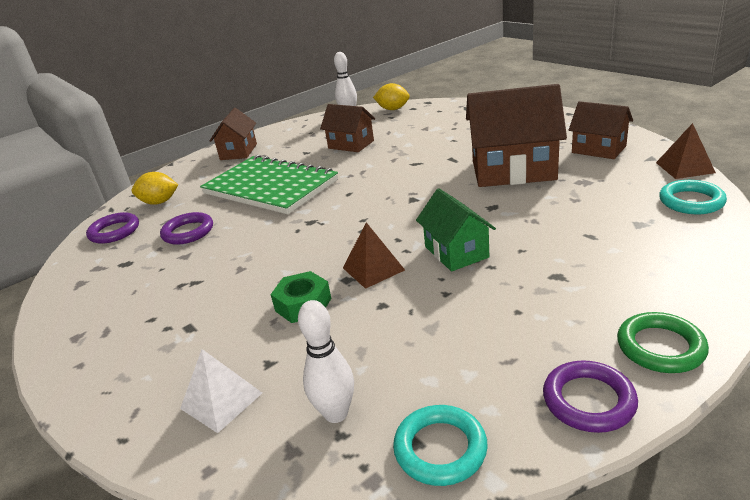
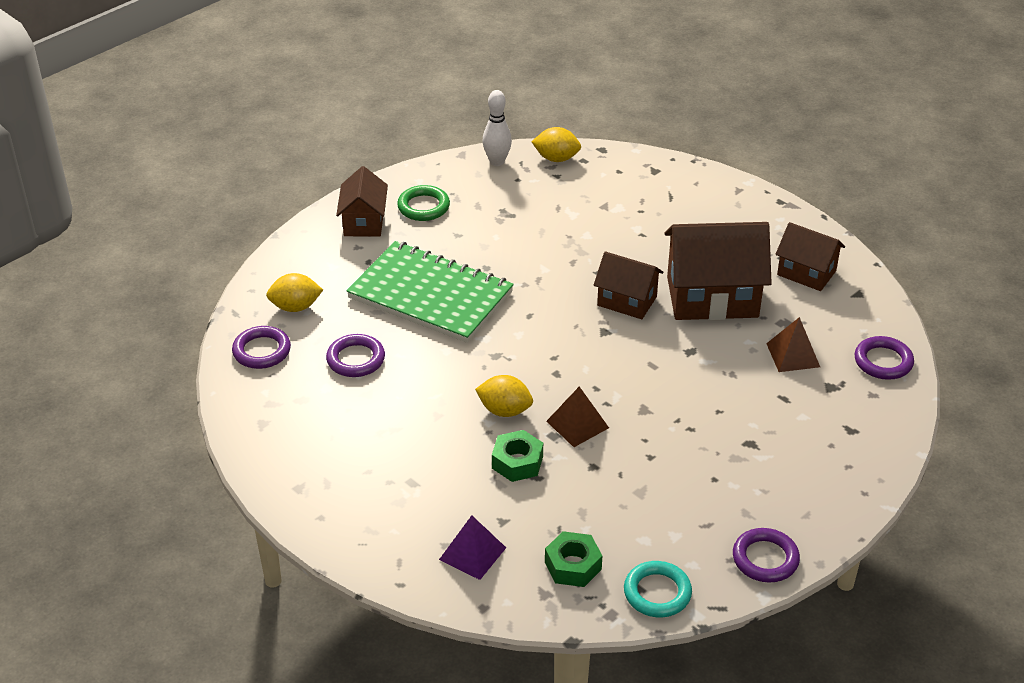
camera: 10 degrees left, 10 degrees up
(221, 400) = (472, 553): white pyramid -> purple pyramid
(305, 261) = (504, 410): none -> yellow lemon
(336, 413) = (573, 565): white bowling pin -> green nut
(351, 144) = (513, 227): brown house -> brown house (627, 301)
(456, 252) = (657, 409): green house -> none
(660, 347) = (824, 517): green ring -> green ring (423, 207)
(685, 167) = (888, 312): brown pyramid -> brown pyramid (793, 355)
(691, 201) = (883, 361): turquoise ring -> purple ring

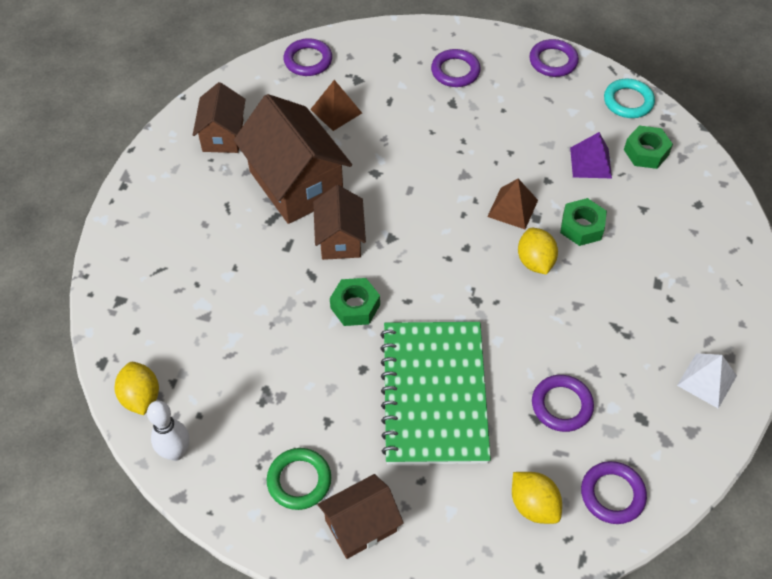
camera: 120 degrees left, 15 degrees up
(293, 459) = (707, 380): none -> white pyramid
(472, 553) = (687, 211): purple pyramid -> purple pyramid (590, 162)
(548, 284) = (355, 306): none -> green nut
(799, 467) = (455, 71): none -> purple ring

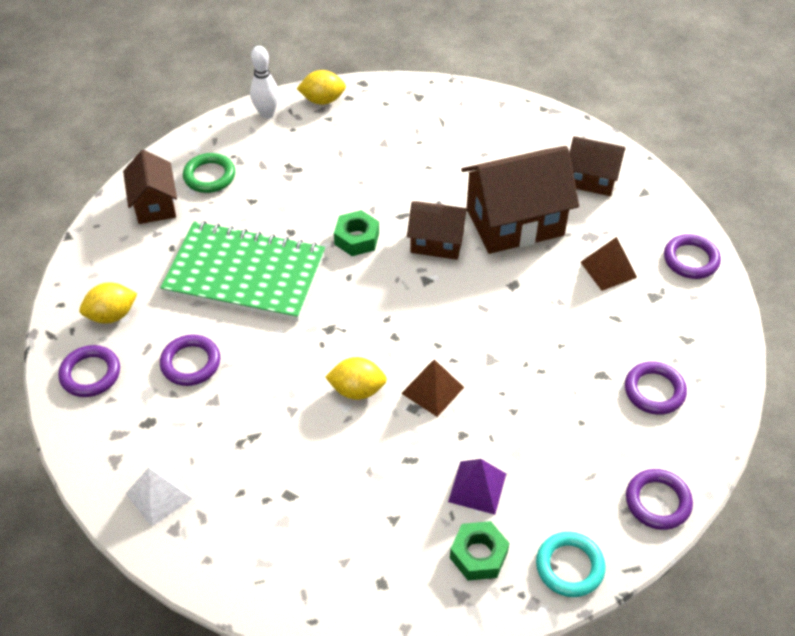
camera: 105 degrees right, 5 degrees down
(582, 227) = (387, 447): green nut -> none

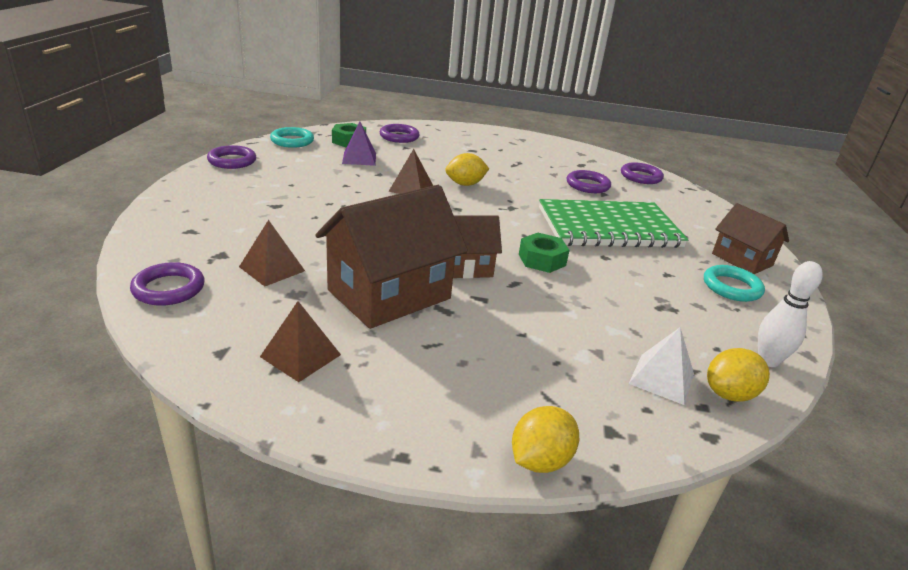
camera: 155 degrees right, 20 degrees down
(112, 315) = (668, 199): yellow lemon -> yellow lemon (540, 460)
(159, 496) = (542, 146): white pyramid -> white pyramid (661, 378)
(209, 176) = (731, 287): green ring -> turquoise ring
(591, 179) = (300, 355): brown house -> brown pyramid
(654, 391) = (228, 201): purple ring -> purple ring (399, 137)

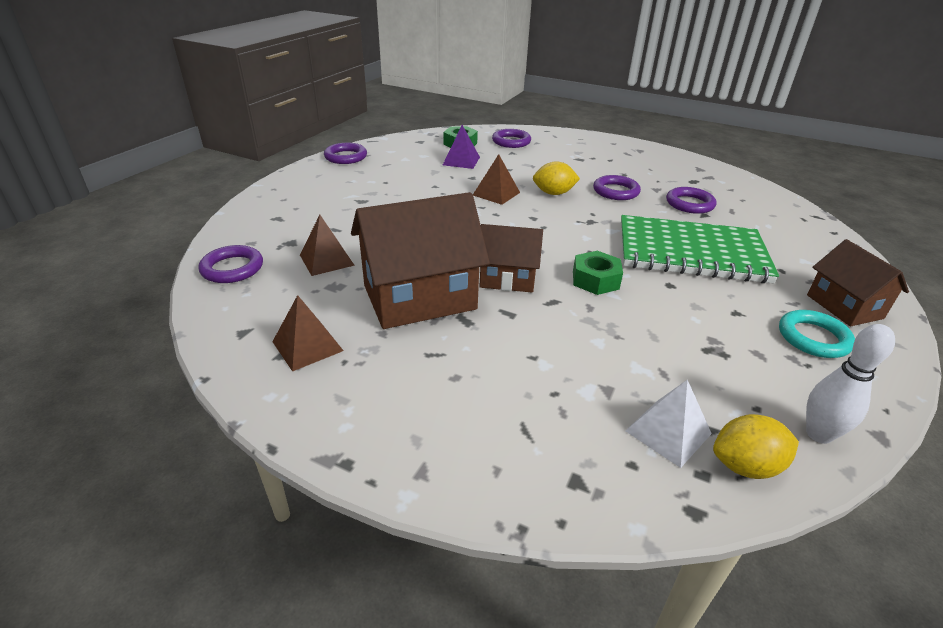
camera: 20 degrees right, 5 degrees up
(292, 141) = (408, 141): turquoise ring -> none
(540, 460) = (481, 497): yellow lemon -> none
(641, 177) = (759, 199): purple ring -> purple ring (616, 191)

